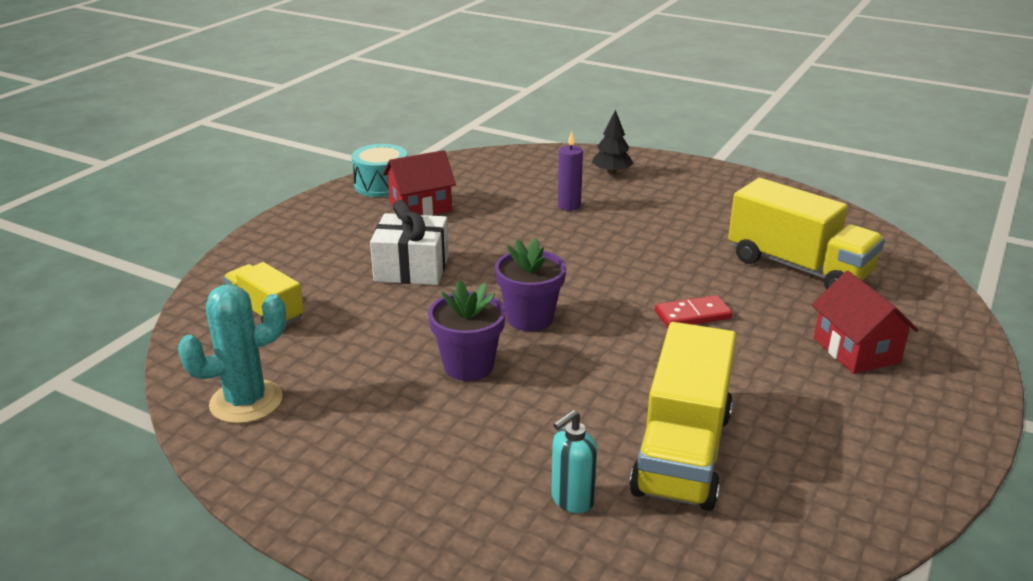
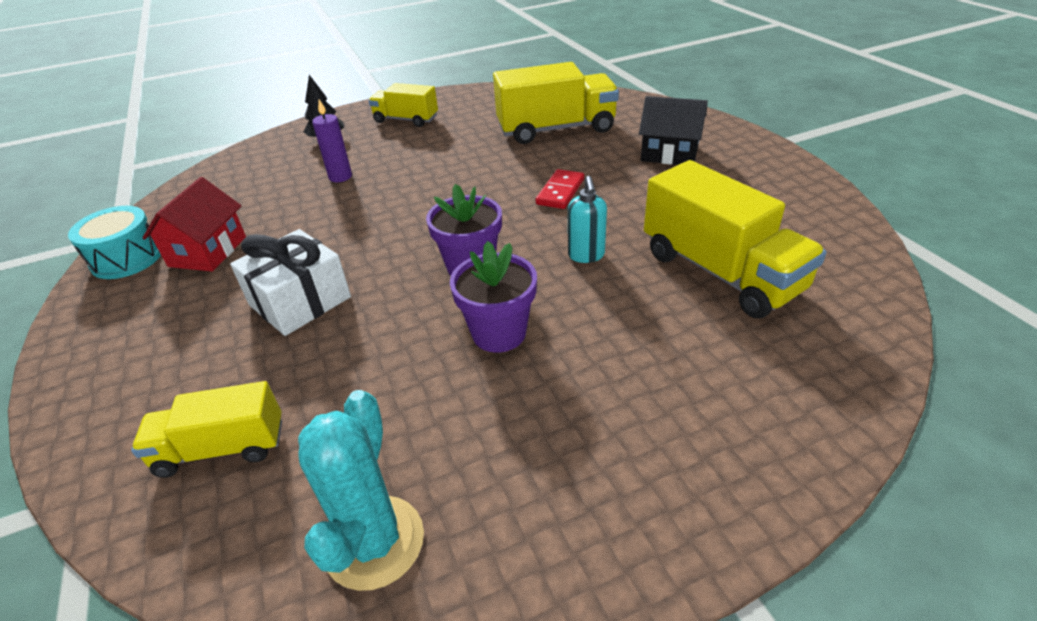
camera: 50 degrees left, 10 degrees up
(571, 500) = (739, 355): turquoise soap dispenser -> turquoise soap dispenser (586, 255)
(693, 189) = (406, 120): none -> yellow truck
(856, 350) = (669, 153): red house -> black house

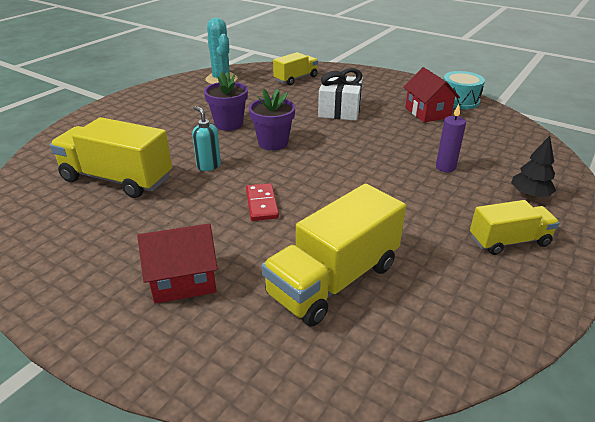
camera: 145 degrees right, 5 degrees down
(669, 153) = (184, 280): black house -> red house

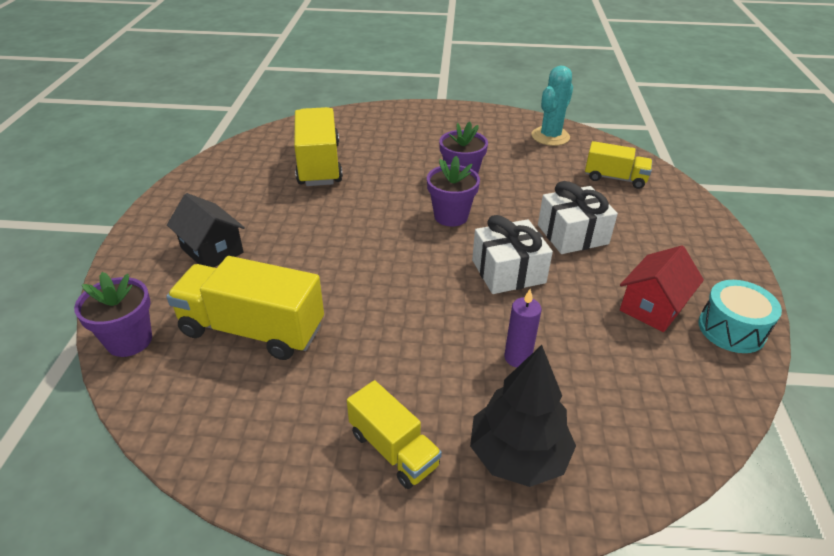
camera: 60 degrees right, 5 degrees up
(184, 280) = (212, 250): red house -> black house
(208, 166) = (376, 197): turquoise soap dispenser -> none
(262, 204) = (338, 249): red domino -> none
(286, 377) = (129, 340): none -> purple flower pot
(358, 143) = (508, 271): none -> white gift
(529, 195) = (518, 455): black tree -> black tree, size x1.67

